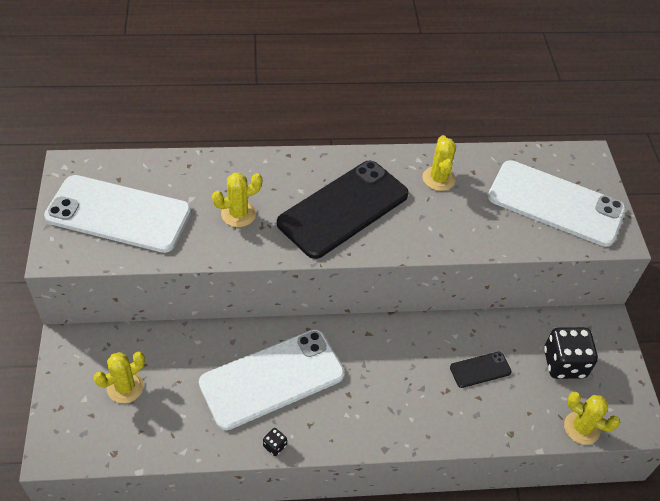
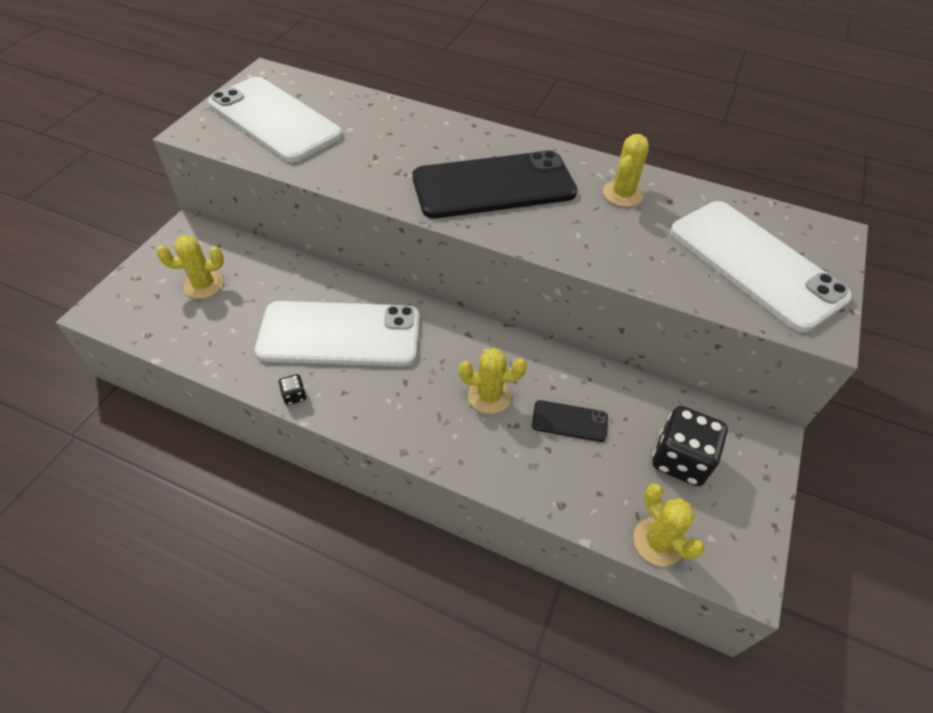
camera: 30 degrees right, 0 degrees up
(238, 214) = (383, 155): yellow cactus -> yellow cactus (489, 396)

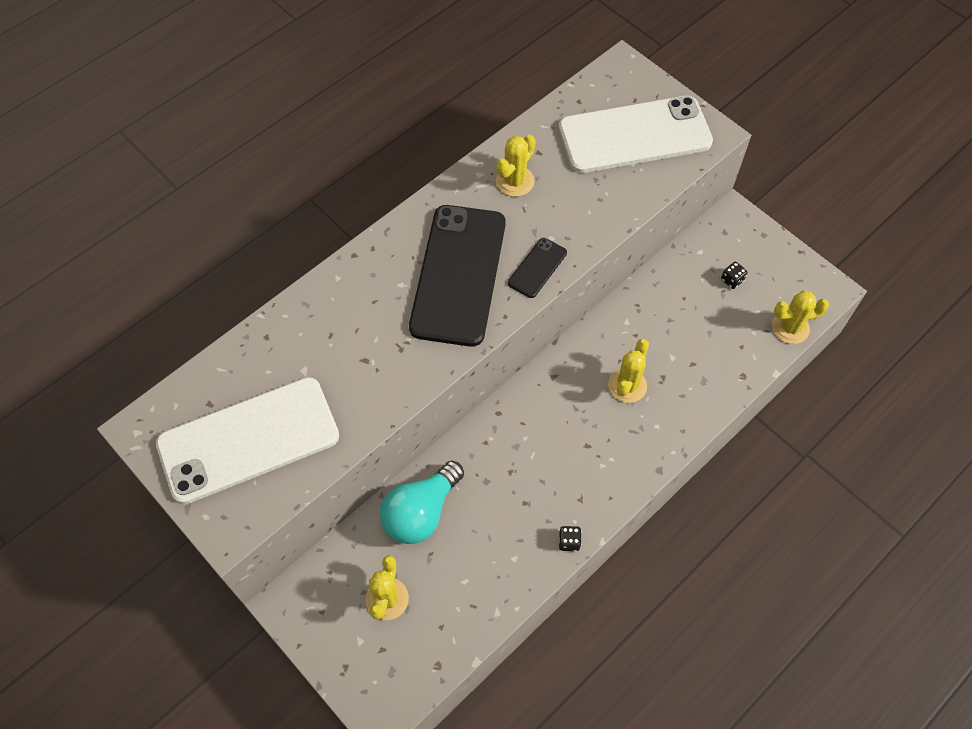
camera: 65 degrees left, 10 degrees up
(290, 283) = (421, 512): none -> turquoise light bulb
(340, 334) = (510, 484): white phone -> none
(569, 421) = (673, 338): black phone -> black phone (537, 268)
(622, 194) = (515, 181): yellow cactus -> yellow cactus turned 75 degrees clockwise
(680, 459) = (732, 280): black dice -> black dice, size x0.43

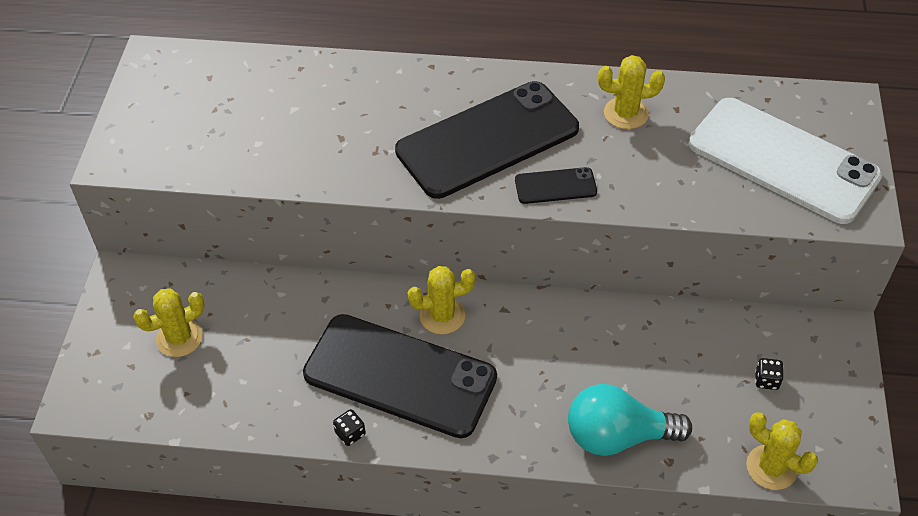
camera: 50 degrees right, 10 degrees down
(248, 440) = (200, 119): white phone -> none
(421, 512) = (279, 306): turquoise light bulb -> turquoise light bulb (617, 436)
(550, 478) = (400, 376): none -> black phone
(627, 385) = (554, 372): yellow cactus -> yellow cactus (442, 316)

